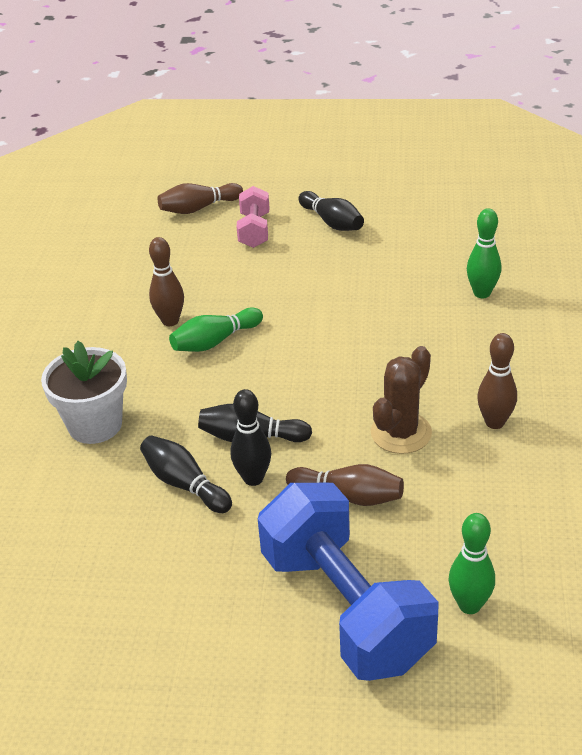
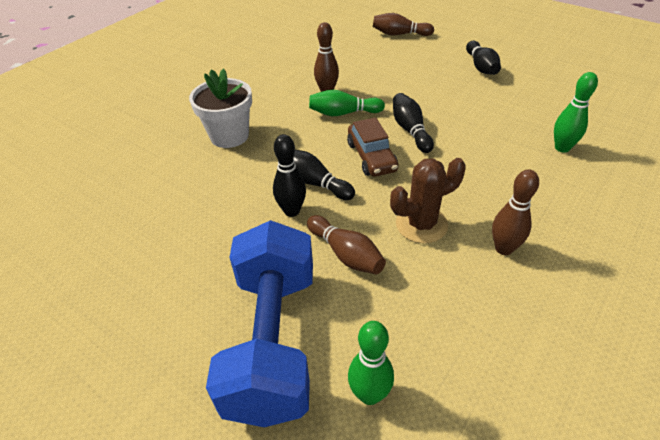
camera: 30 degrees right, 5 degrees up
(185, 484) = (246, 195): black bowling pin -> black bowling pin (410, 130)
(254, 230) = (424, 56): pink dumbbell -> none
(291, 382) = (371, 157): none -> brown car

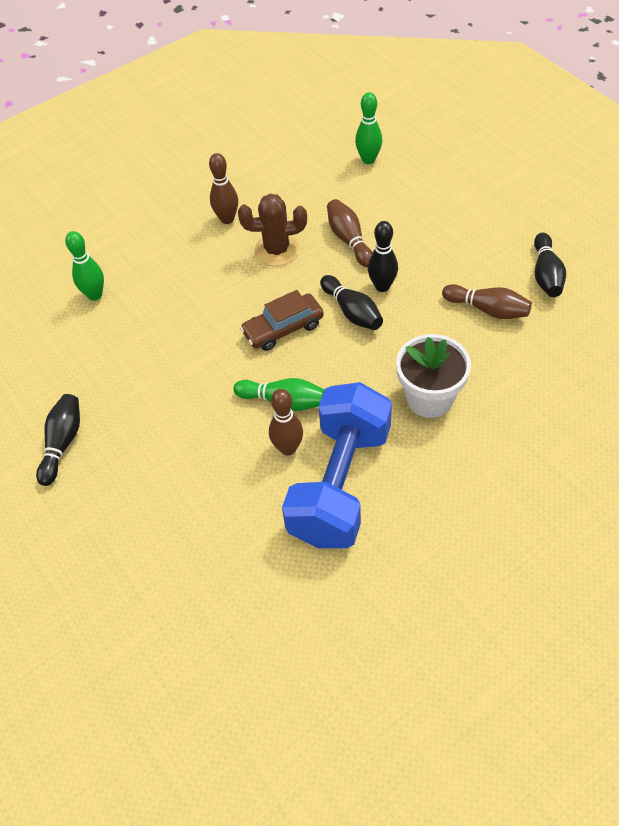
camera: 160 degrees left, 10 degrees up
(272, 341) = (420, 195): blue dumbbell -> blue dumbbell (340, 484)
(371, 157) = (283, 329): brown car -> brown car turned 120 degrees counterclockwise
(399, 34) = (113, 566): brown bowling pin -> brown bowling pin (487, 309)
(410, 130) = (223, 354): black bowling pin -> black bowling pin (546, 274)

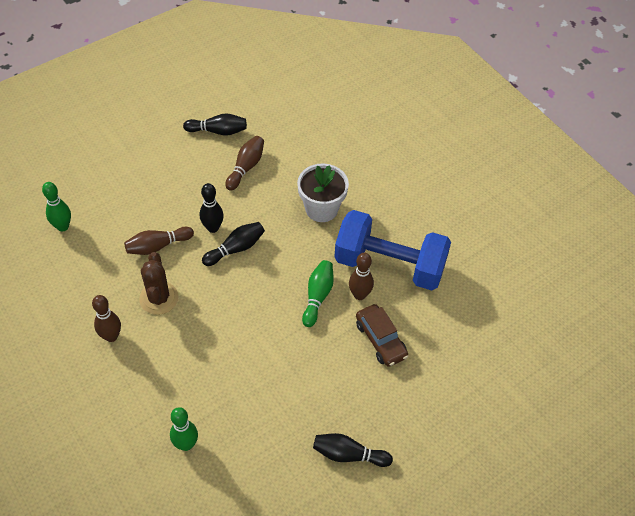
camera: 95 degrees left, 0 degrees up
(283, 329) = (247, 295): brown car -> brown car (380, 340)

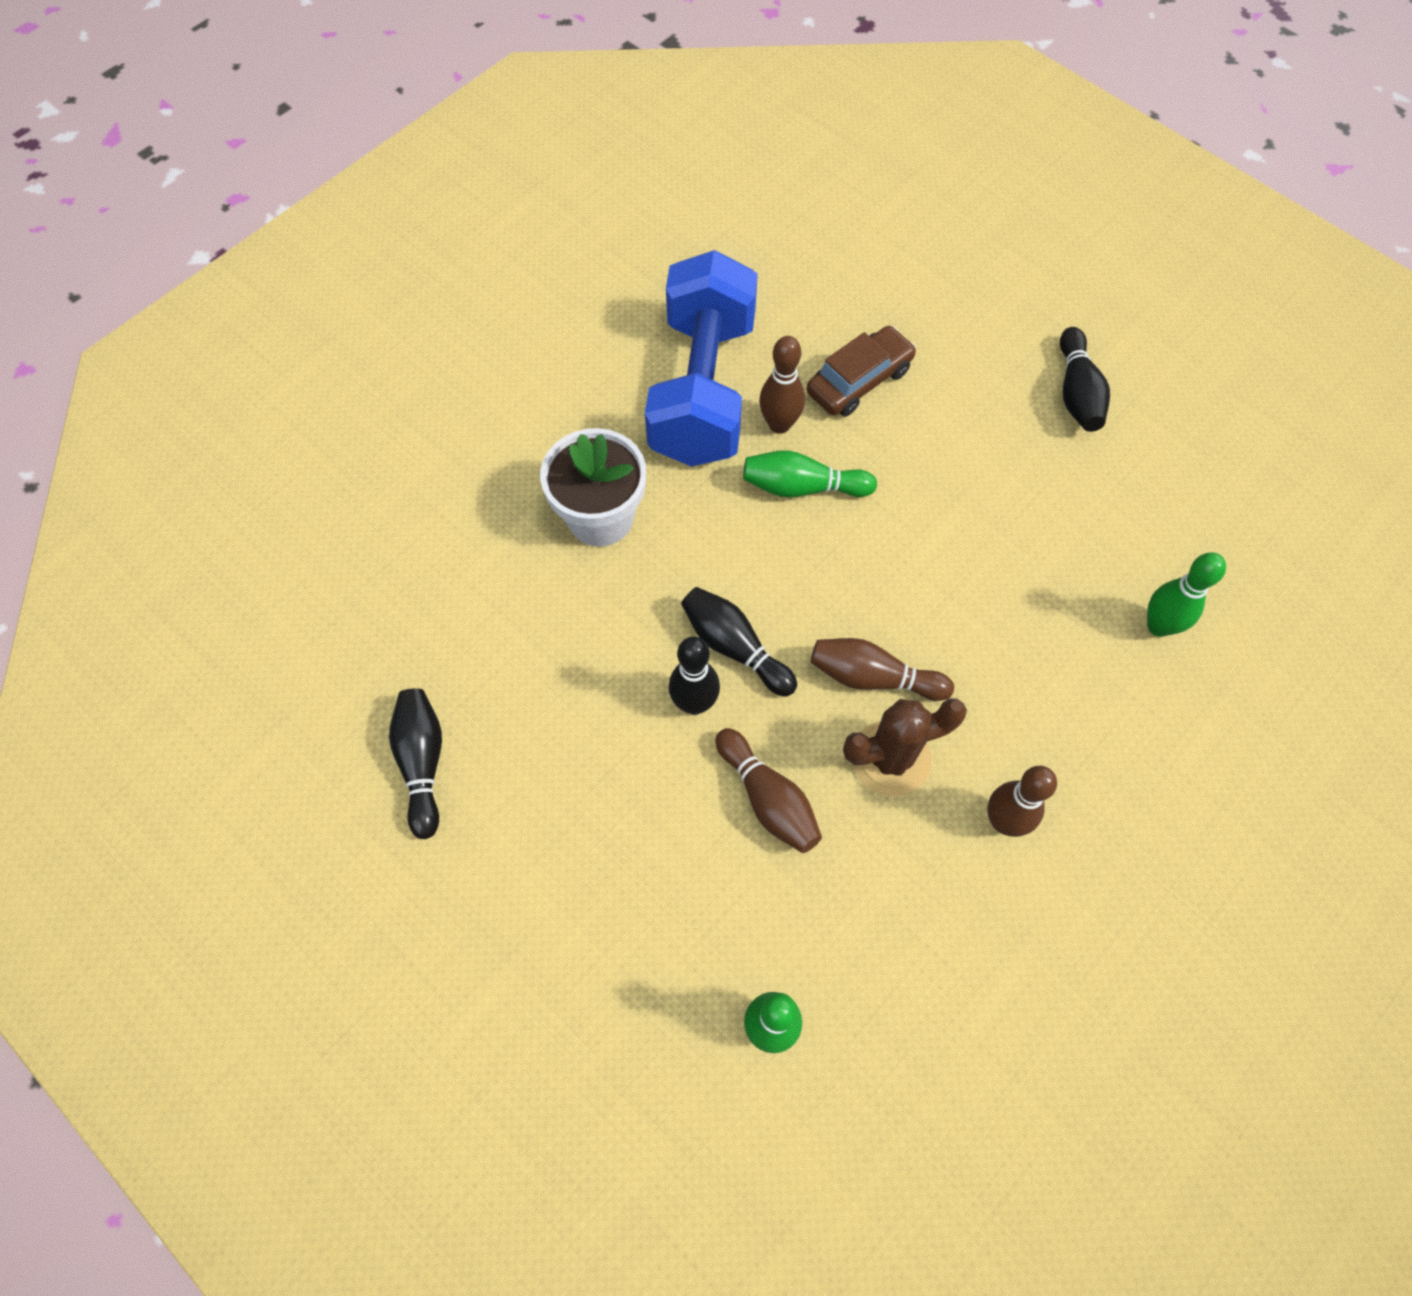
camera: 100 degrees left, 10 degrees up
(246, 167) = (520, 679): brown bowling pin -> brown bowling pin (873, 677)

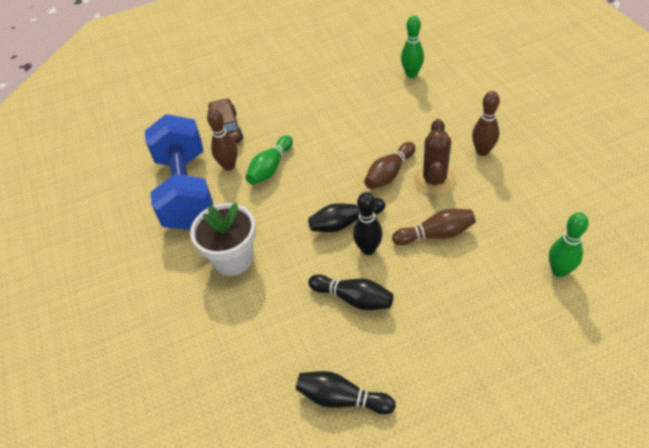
camera: 60 degrees left, 15 degrees down
(702, 389) = (186, 190): blue dumbbell -> blue dumbbell turned 45 degrees clockwise
(1077, 392) = (284, 61): black bowling pin -> black bowling pin (353, 298)

